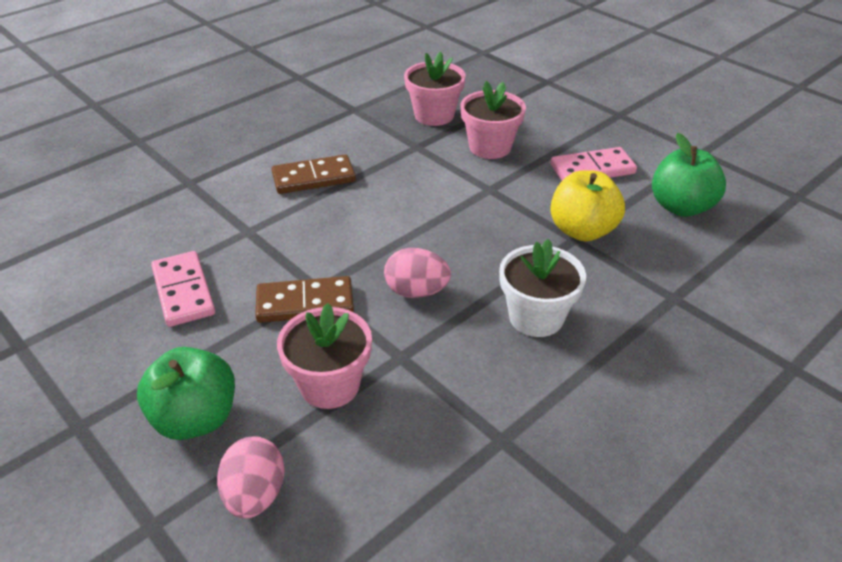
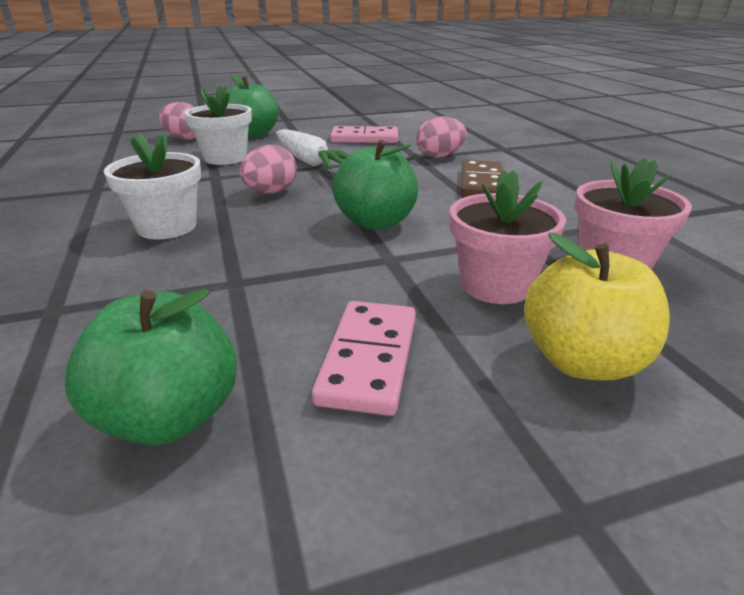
camera: 115 degrees right, 10 degrees down
(240, 216) = (439, 156): none -> pink egg
(305, 303) = (309, 161): brown domino -> white carrot
(330, 385) = (225, 158): pink flower pot -> white flower pot
(438, 210) = (376, 222): none -> green apple
(582, 230) = (241, 292): yellow apple -> yellow apple (582, 361)

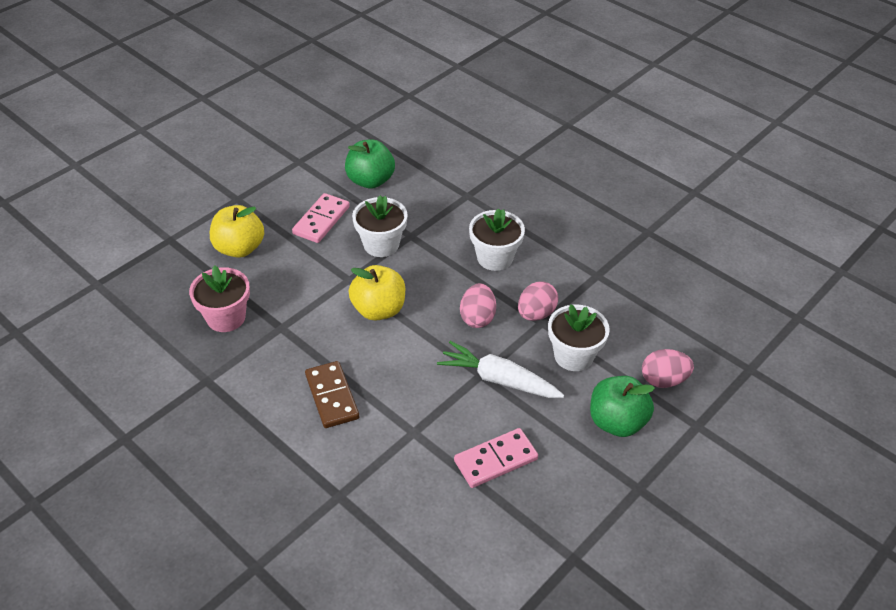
camera: 150 degrees right, 15 degrees up
(296, 284) = (381, 244): none -> white flower pot
(368, 359) = (321, 220): pink domino -> pink domino turned 45 degrees clockwise
(376, 222) = (378, 309): green apple -> yellow apple
(439, 156) = (392, 441): pink egg -> pink egg (536, 314)
(495, 285) = (285, 279): pink flower pot -> none

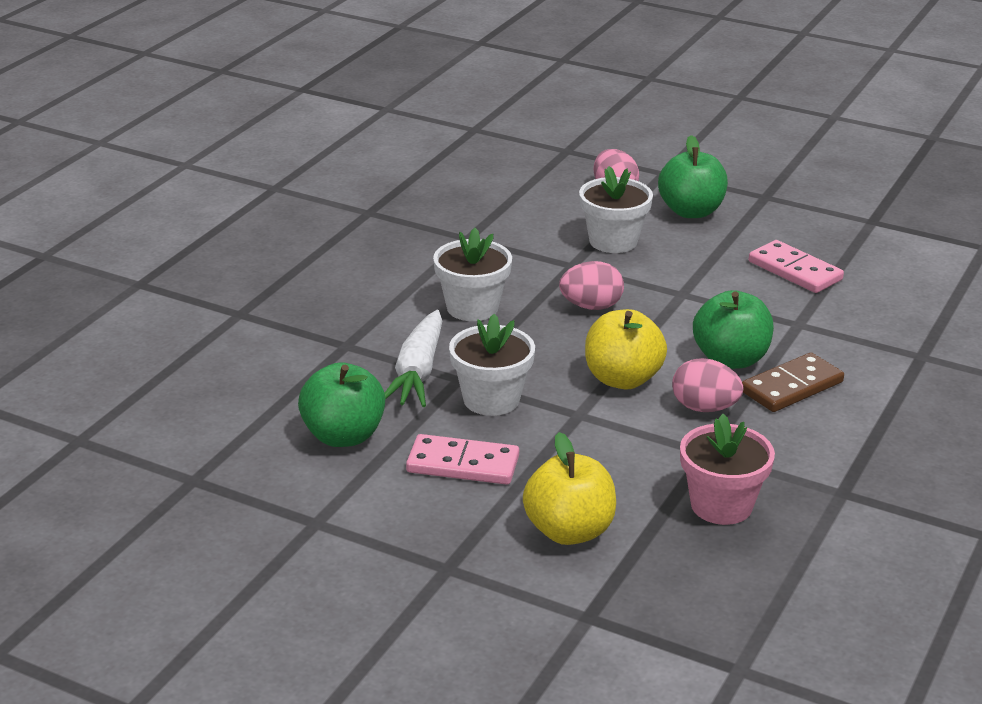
camera: 105 degrees left, 15 degrees down
(380, 374) = (730, 359): none -> green apple
(498, 379) = (682, 281): white carrot -> white carrot (417, 372)
(536, 314) = (560, 269): pink egg -> pink egg (704, 408)

